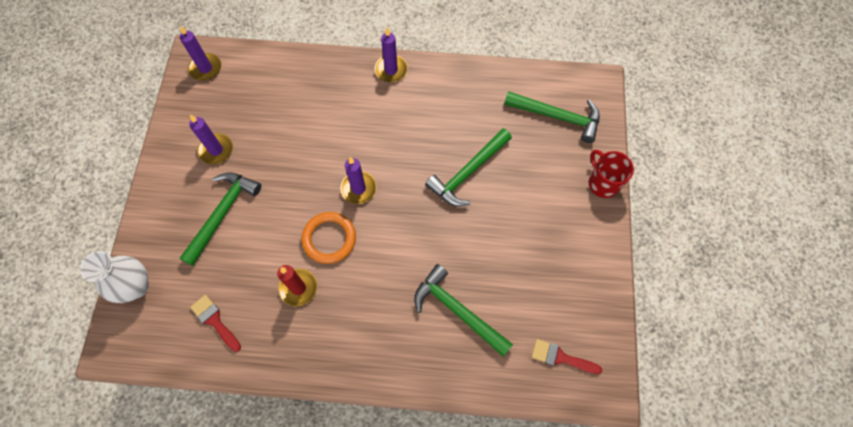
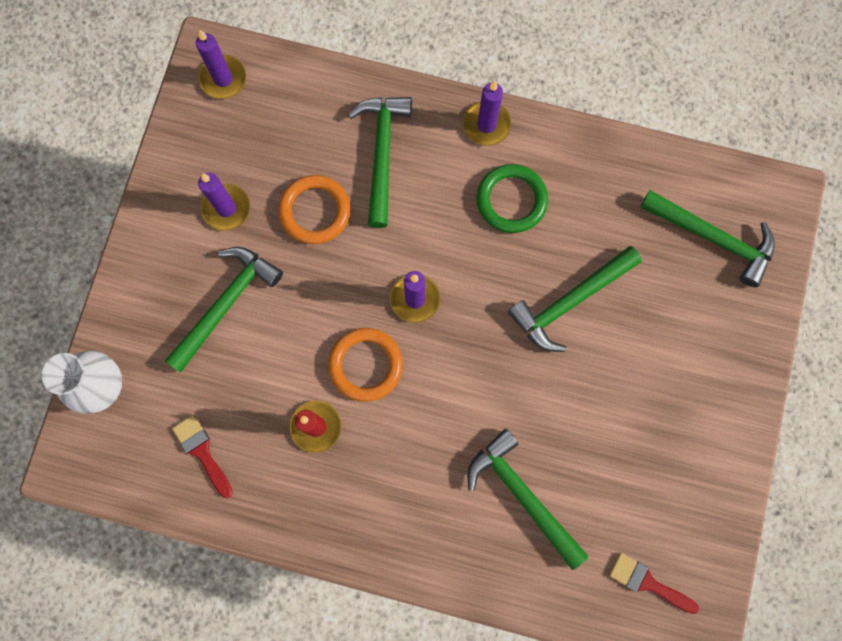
camera: 10 degrees right, 10 degrees up
(279, 142) = (315, 211): none -> orange ring
(322, 98) = (382, 153): none -> green hammer
(416, 114) = (511, 200): none -> green ring
(602, 183) = (756, 349): red mug -> none

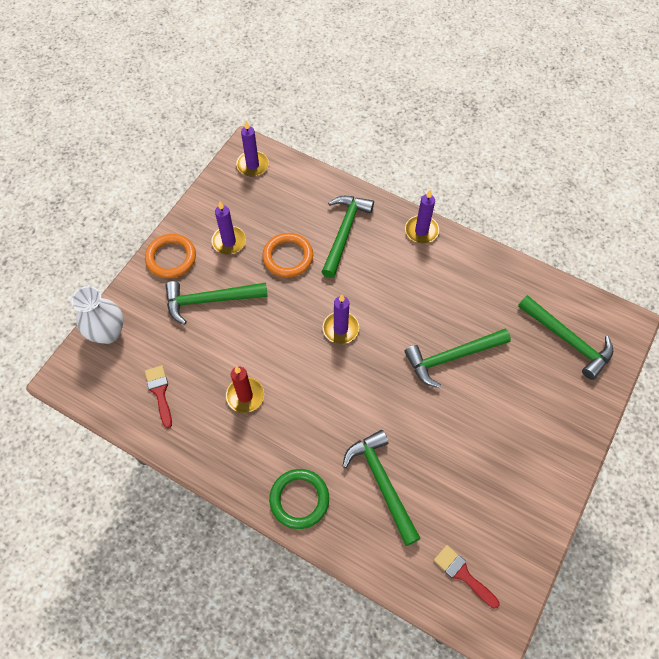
camera: 15 degrees right, 15 degrees down
(227, 303) = (209, 300): green hammer -> green hammer turned 150 degrees counterclockwise
(365, 365) = (293, 363): orange ring -> orange ring (171, 258)
(511, 200) = (426, 281): green ring -> green ring (299, 499)

